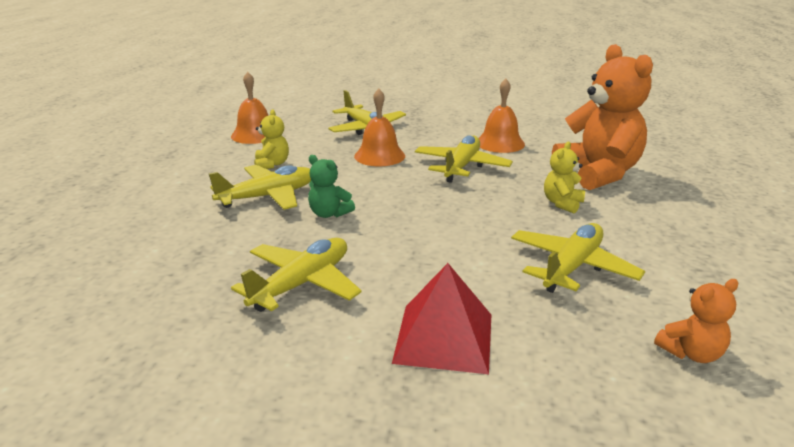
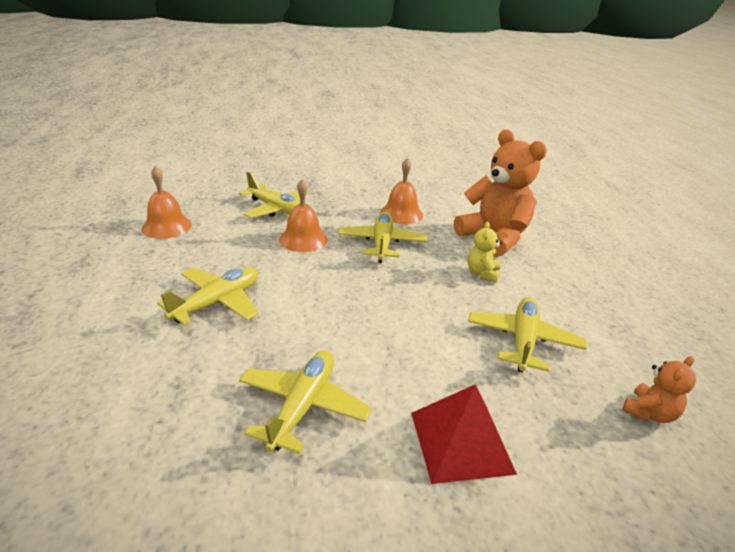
camera: 20 degrees left, 5 degrees up
(272, 164) = (202, 262): yellow teddy bear -> none
(329, 214) = (288, 315): green teddy bear -> none

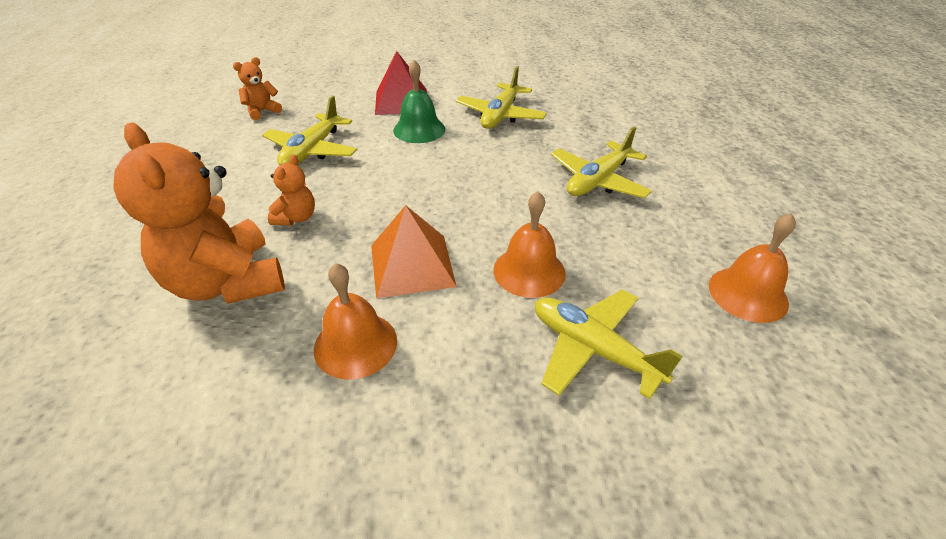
camera: 175 degrees left, 10 degrees up
(382, 243) = (412, 265): yellow plane -> orange pyramid
(414, 375) = (419, 129): none -> green bell
(482, 273) = (296, 217): yellow teddy bear -> orange teddy bear

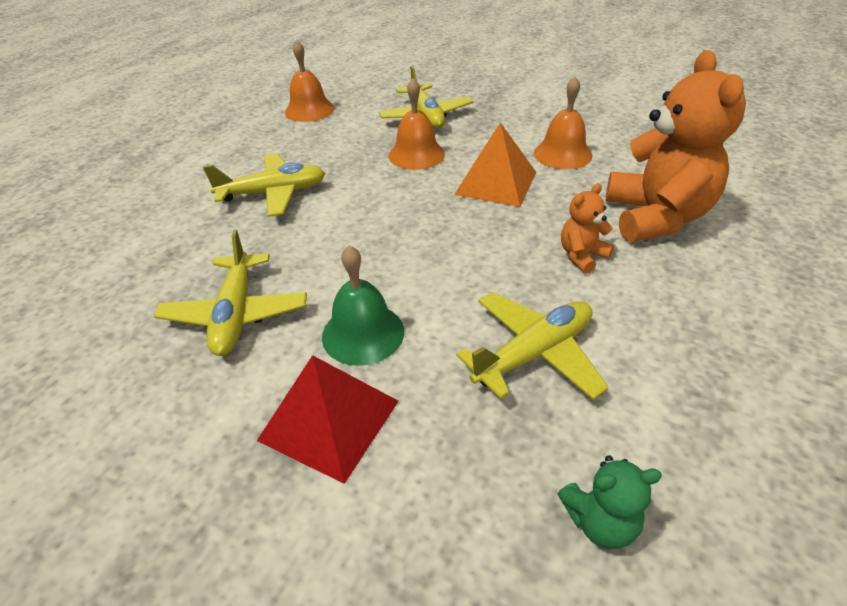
camera: 145 degrees left, 0 degrees up
(262, 111) = (600, 521): orange teddy bear -> green teddy bear
(500, 115) = (236, 314): yellow plane -> yellow plane turned 120 degrees clockwise

